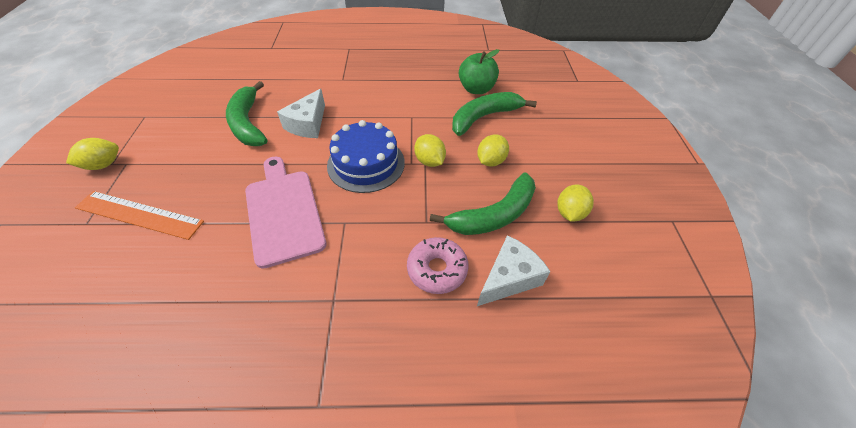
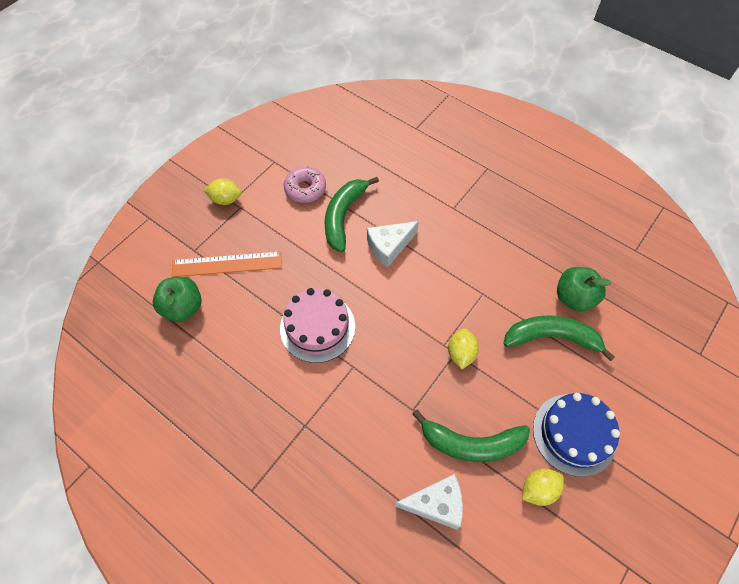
camera: 40 degrees right, 10 degrees up
(102, 281) = (183, 307): none -> green apple
(139, 214) = (227, 264): orange ruler -> orange ruler turned 60 degrees counterclockwise
(283, 212) = (317, 327): pink cutting board -> pink cake
(366, 164) = (407, 321): blue cake -> blue cake (574, 434)
(437, 269) = (389, 456): pink donut -> pink donut (305, 189)
(490, 161) = (515, 390): yellow lemon -> none

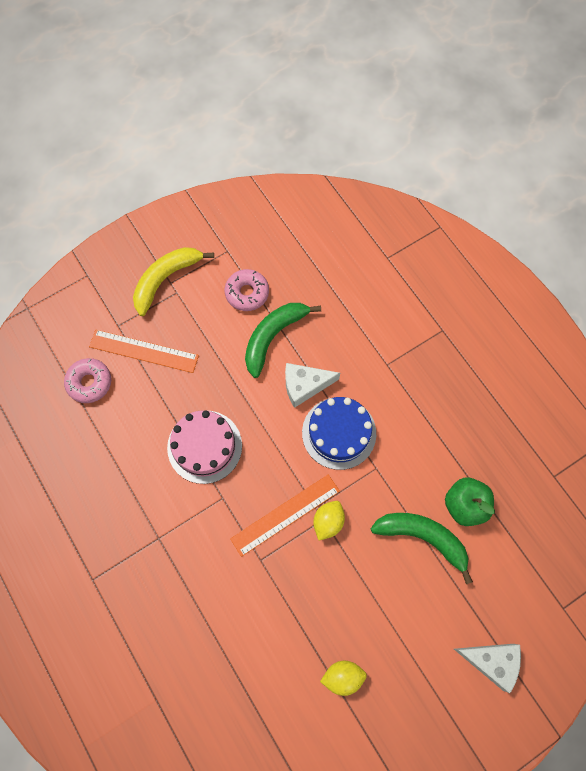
camera: 20 degrees right, 10 degrees up
(183, 307) = (89, 382): green apple -> pink donut
(226, 199) = (166, 279): yellow lemon -> yellow banana
(419, 361) = (285, 514): none -> orange ruler
(436, 504) = (246, 653): white cheese -> white cheese (491, 661)
(471, 443) = (300, 611): green banana -> none
(574, 434) = (399, 639): blue cake -> blue cake (339, 433)

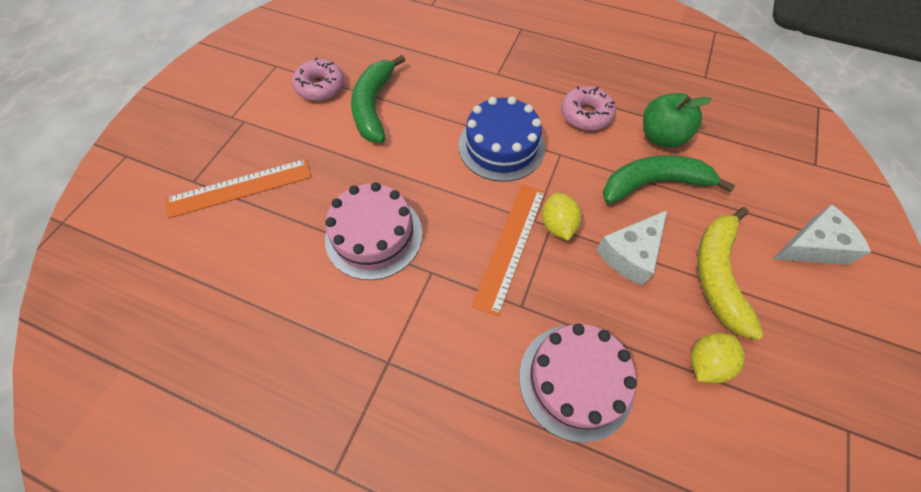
camera: 35 degrees left, 10 degrees down
(89, 382) = (190, 252): pink donut -> pink donut (586, 114)
(166, 279) = (224, 116): yellow banana -> yellow banana (717, 275)
(256, 628) = (575, 380): none -> pink cake
(305, 385) = (436, 127): white cheese -> white cheese (630, 254)

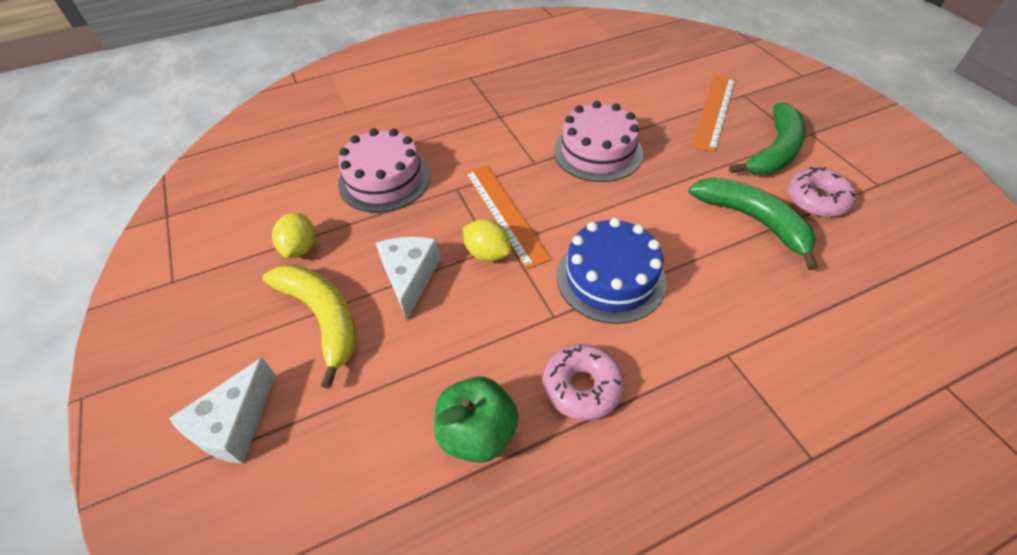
camera: 135 degrees right, 10 degrees down
(653, 183) = (440, 361): green banana -> green banana (774, 151)

